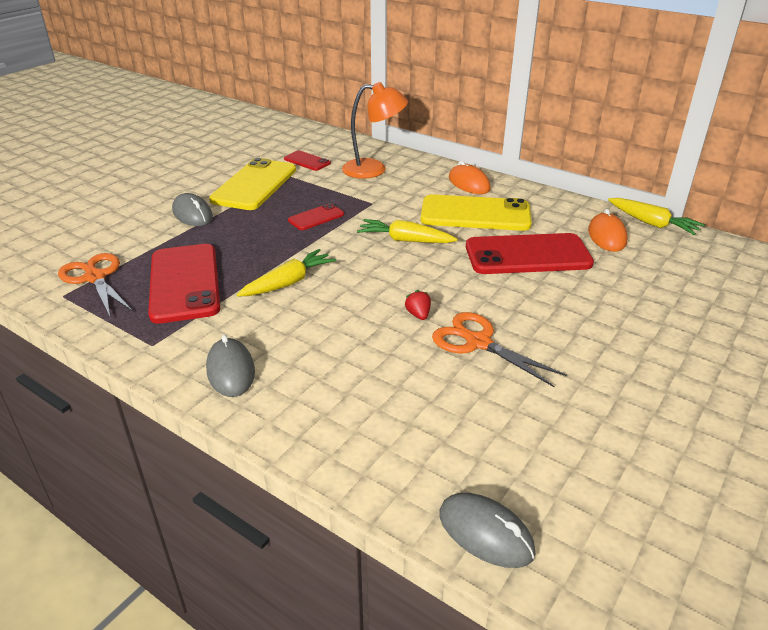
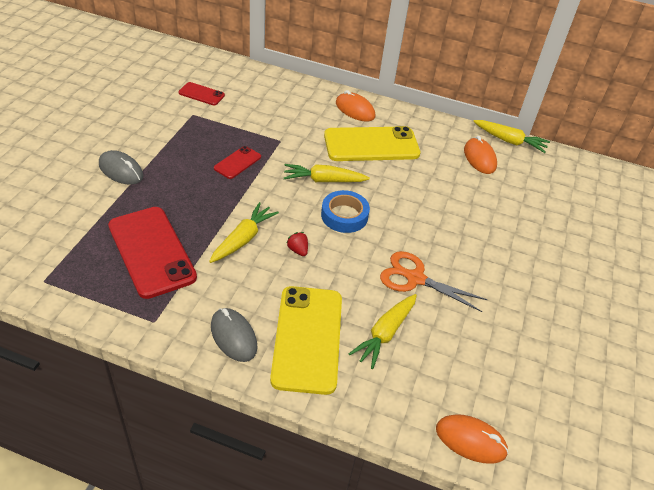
camera: 20 degrees left, 10 degrees up
(95, 277) = (64, 256): orange scissors -> none
(254, 185) = (164, 128): yellow phone -> yellow phone (307, 338)
(374, 169) = (267, 100): orange lamp -> none
(415, 273) = (344, 215): none -> blue tape
(415, 394) = (385, 334): none -> yellow carrot
(418, 315) = (361, 258): red strawberry -> red strawberry (298, 250)
(485, 533) = (470, 440): grey mouse -> orange mouse
(527, 255) = (425, 185): red phone -> none

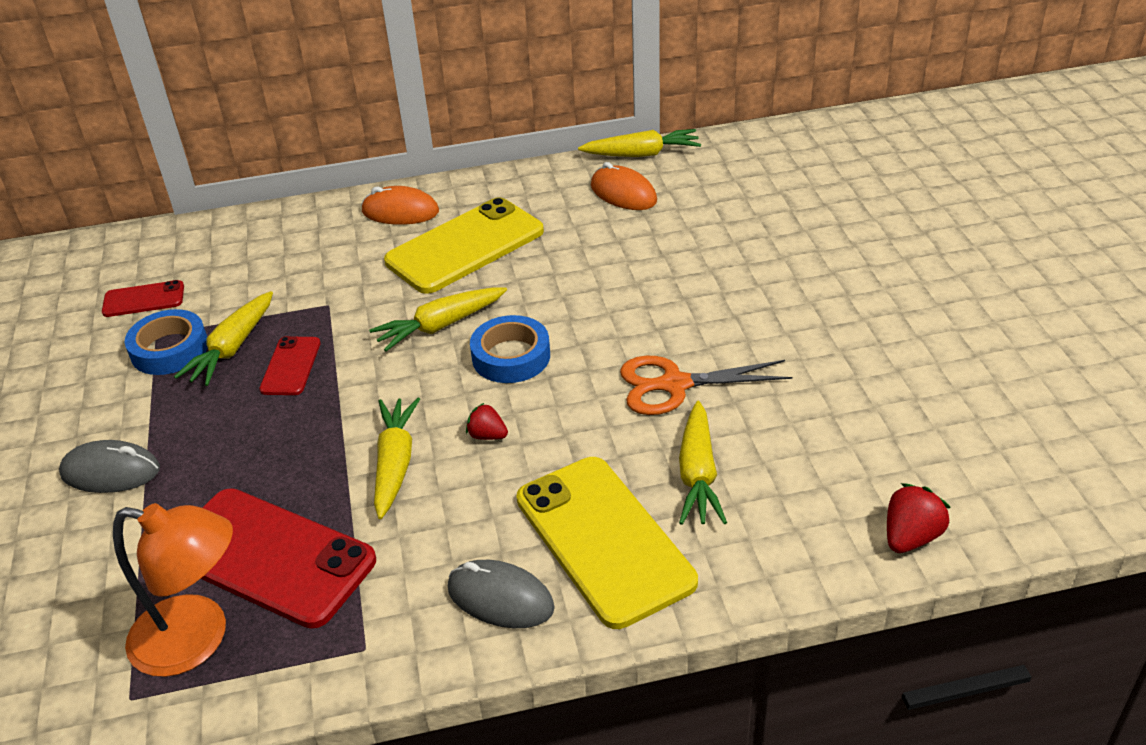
camera: 25 degrees left, 5 degrees down
(91, 271) = (197, 639): none -> orange lamp
(192, 125) = (169, 349): none -> blue tape
(219, 139) = (232, 348): none -> yellow carrot
(470, 440) = (910, 537): orange mouse -> red strawberry

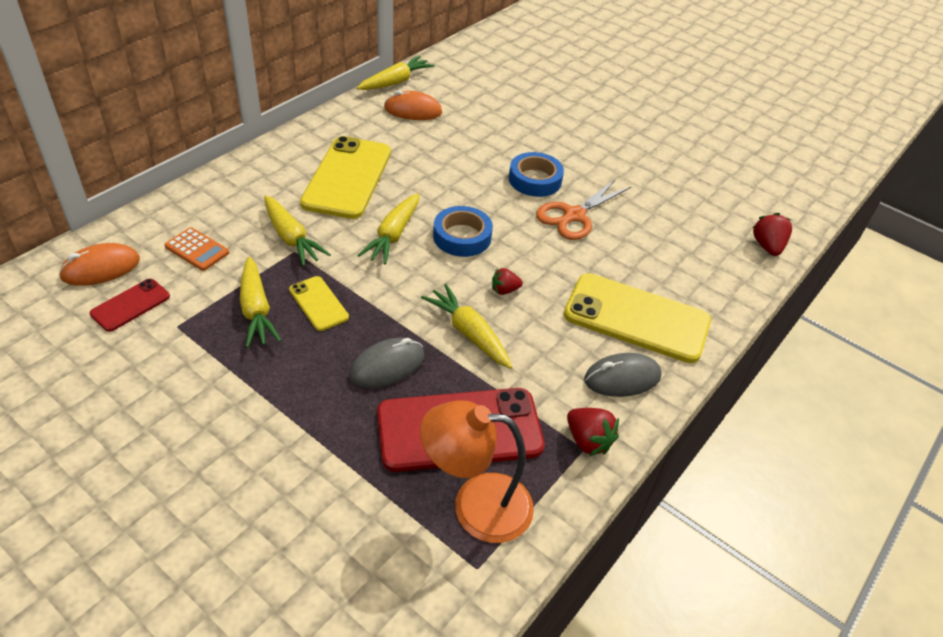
camera: 45 degrees left, 5 degrees up
(111, 472) = (268, 437): grey mouse -> grey mouse (387, 366)
(169, 349) = (203, 332): blue tape -> blue tape (535, 180)
(197, 639) = (475, 505): orange lamp -> orange lamp turned 150 degrees counterclockwise
(249, 269) = (197, 250): none -> orange calculator
(291, 366) = (318, 303): red phone -> yellow phone
(379, 643) = (588, 441): none -> red strawberry
(400, 212) = (270, 169): orange mouse -> orange mouse (101, 268)
(698, 474) = (641, 260): yellow carrot -> yellow carrot (291, 238)

